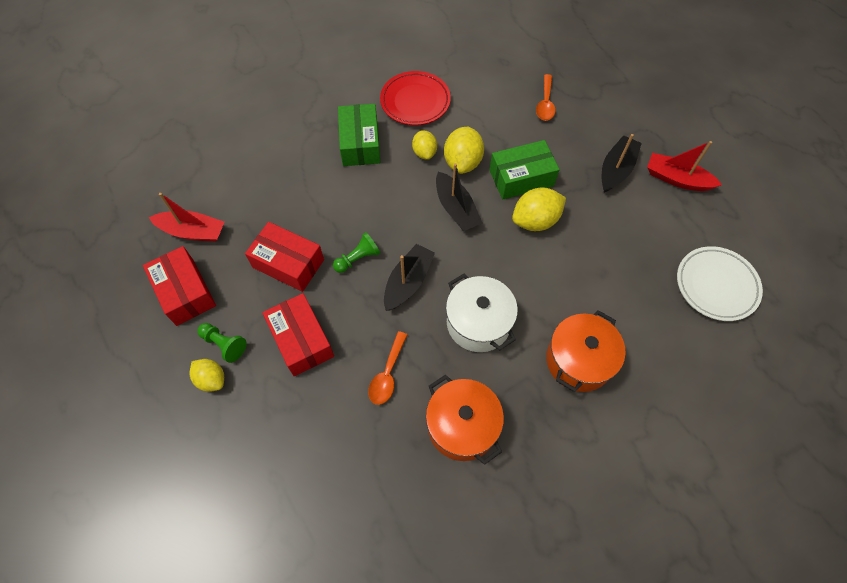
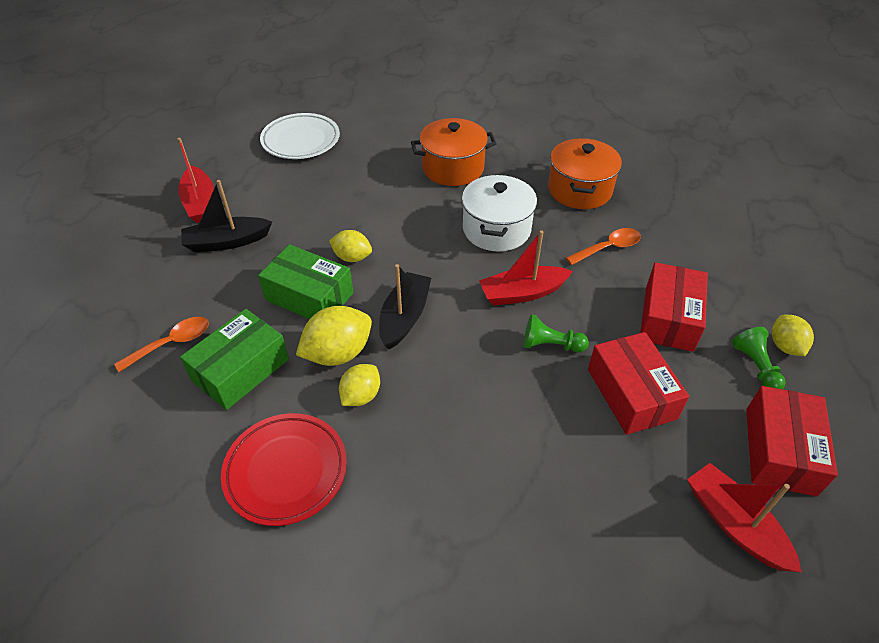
camera: 135 degrees left, 15 degrees down
(360, 143) = (416, 470): green box -> green box (241, 370)
(408, 282) = (522, 293): black boat -> red boat
(535, 221) = (352, 257): yellow lemon -> yellow lemon, size x0.64

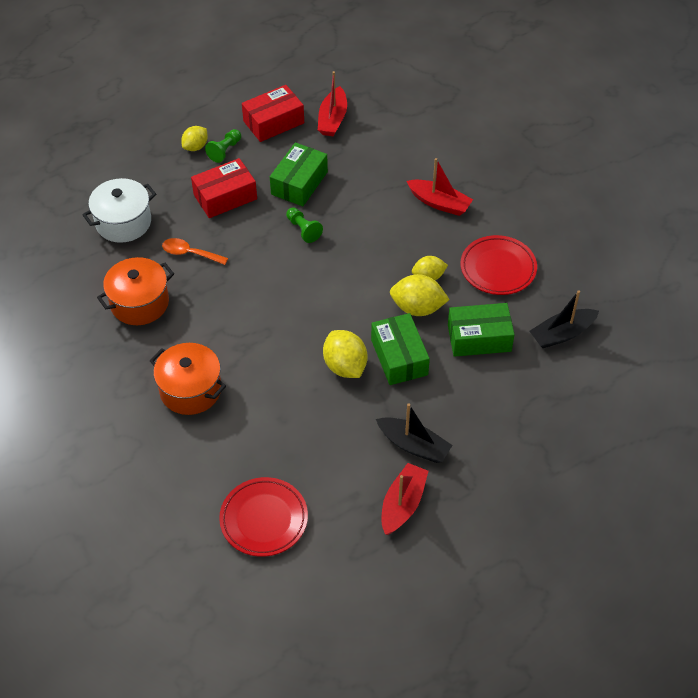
camera: 135 degrees left, 5 degrees up
(172, 343) = (506, 385): orange spoon -> none
(301, 140) = (264, 519): white plate -> red plate
(352, 257) = (345, 366): yellow lemon -> yellow lemon, size x1.57
(404, 317) = (359, 302): black boat -> black boat (562, 334)
(496, 229) = (233, 316): white pot -> white pot (123, 222)
(522, 293) = (277, 265): red boat -> red boat (439, 203)
(631, 393) = (299, 183): red box -> green box

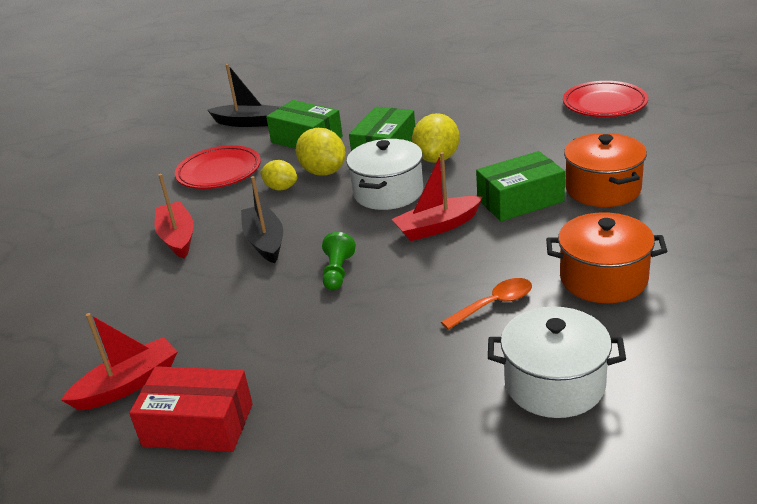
camera: 135 degrees left, 20 degrees down
(190, 253) = (494, 304): orange spoon -> orange spoon turned 90 degrees counterclockwise
(195, 147) = (344, 448): yellow lemon -> none
(225, 151) = (311, 417): green pawn -> none
(225, 197) = (382, 350): red box -> none
(299, 183) = (277, 323): green box -> green box (520, 200)
(344, 310) = (388, 192): none -> white pot
(402, 504) = (488, 85): red boat -> red boat (437, 227)
(413, 445) = (442, 105): black boat -> black boat (265, 241)

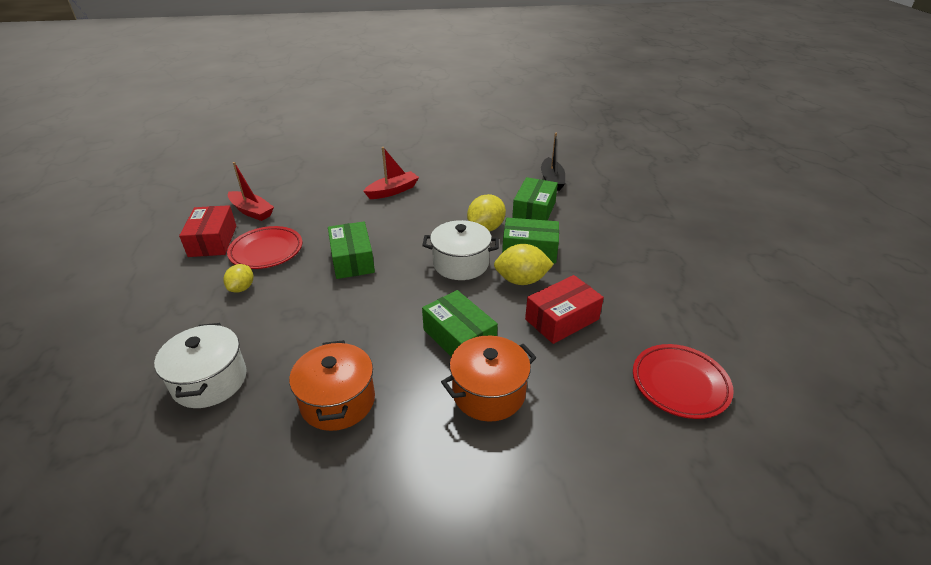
camera: 70 degrees right, 5 degrees up
(219, 172) = (476, 186): red plate -> red plate (266, 251)
(265, 241) = (389, 223): black boat -> none
(281, 188) = (459, 215): yellow lemon -> yellow lemon (242, 288)
(337, 272) = (352, 260): green pawn -> green box
(437, 227) = (413, 296): red boat -> none
(494, 304) = (308, 339): orange spoon -> none
(508, 143) = (562, 319): none -> red box

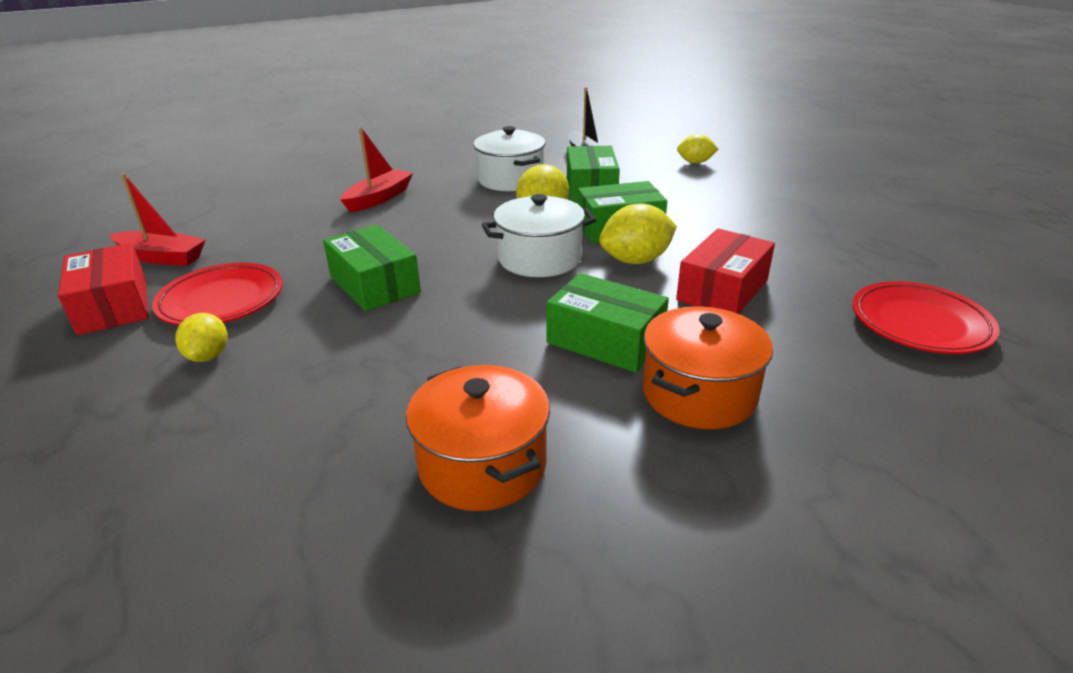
camera: 20 degrees left, 5 degrees down
(210, 381) = (230, 498): white pot -> white pot (510, 180)
(626, 202) = (695, 162): none -> yellow lemon

